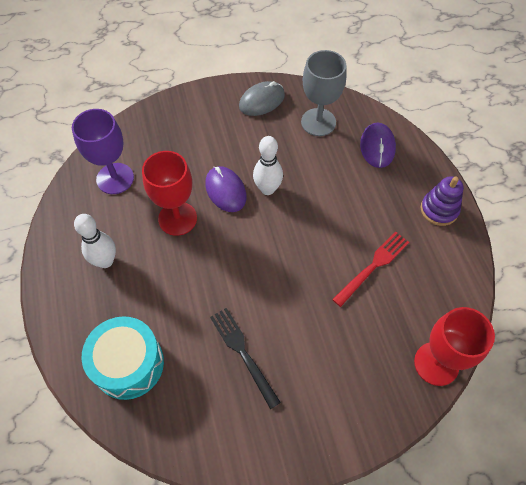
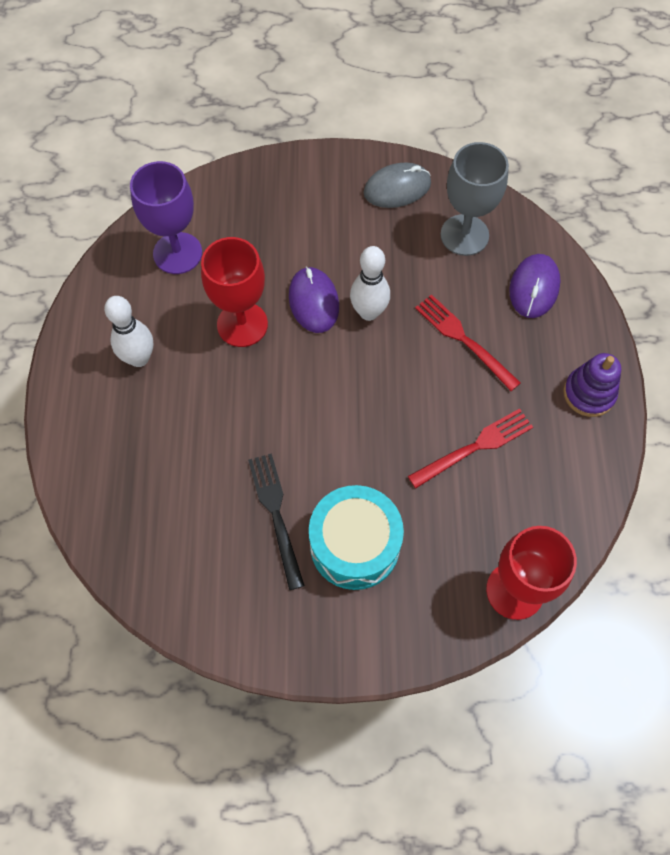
camera: 15 degrees right, 5 degrees up
(128, 364) = (135, 492): turquoise drum -> turquoise drum (355, 545)
(340, 193) = (463, 339): none -> red fork

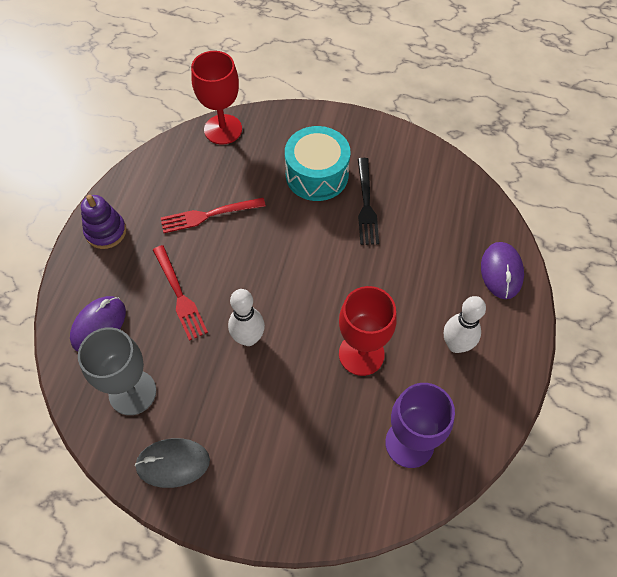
camera: 165 degrees left, 5 degrees down
(314, 301) = (293, 360): purple mouse -> purple mouse (501, 271)

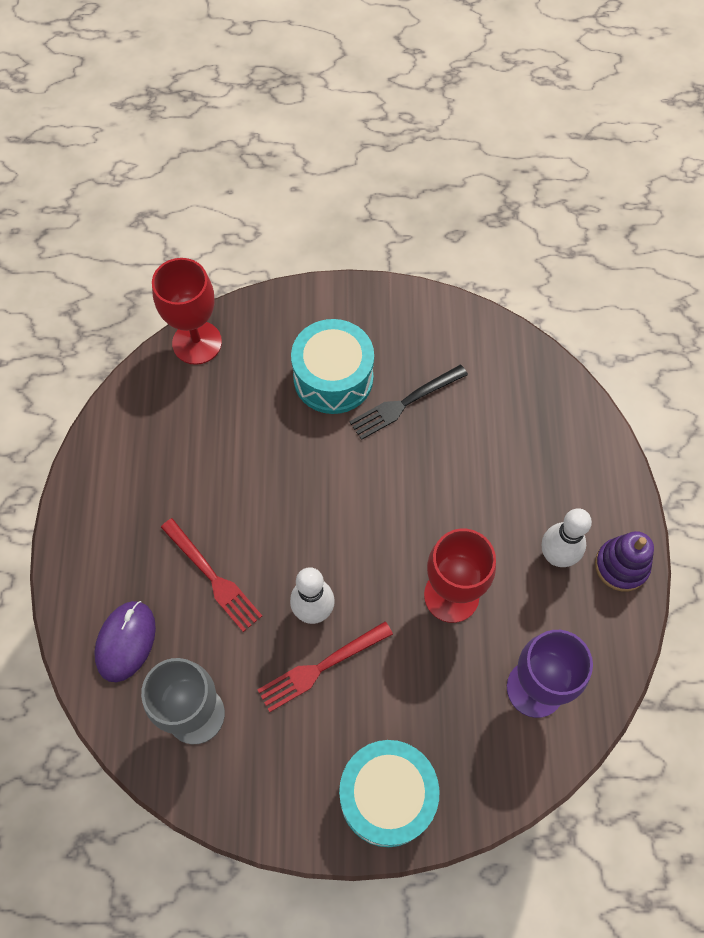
camera: 15 degrees left, 5 degrees up
(106, 232) = (93, 517): purple stacking toy -> purple stacking toy (621, 566)
(173, 463) = (272, 787): grey mouse -> none
(208, 215) = (215, 464): red fork -> red fork (320, 668)
(262, 496) = (387, 796): none -> turquoise drum
(366, 205) = (404, 403): black fork -> black fork turned 75 degrees clockwise
(501, 271) = (585, 451): purple mouse -> none

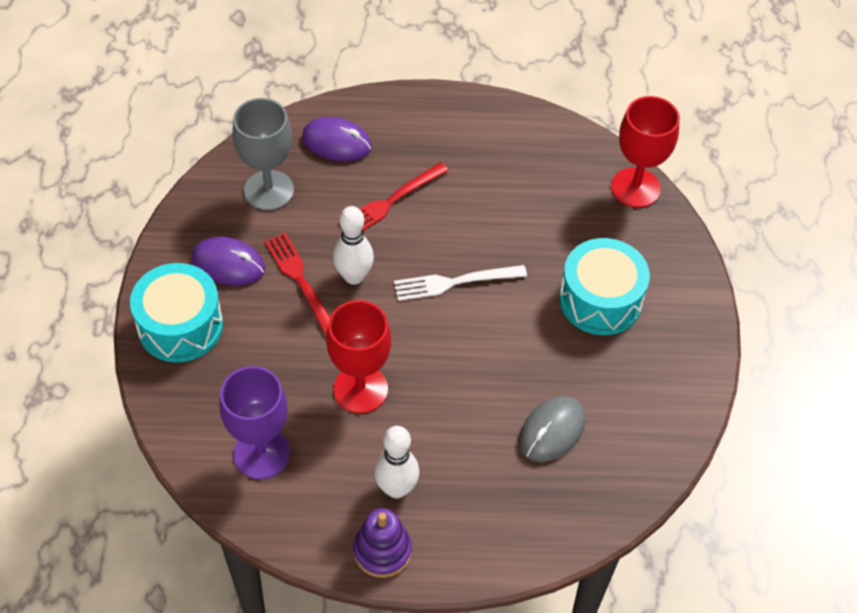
camera: 90 degrees right, 10 degrees down
(301, 751) = (228, 264): none -> purple mouse
(318, 510) = (454, 282): none -> white fork
(404, 403) = (572, 362): black fork -> none
(480, 422) = (552, 431): none -> grey mouse

